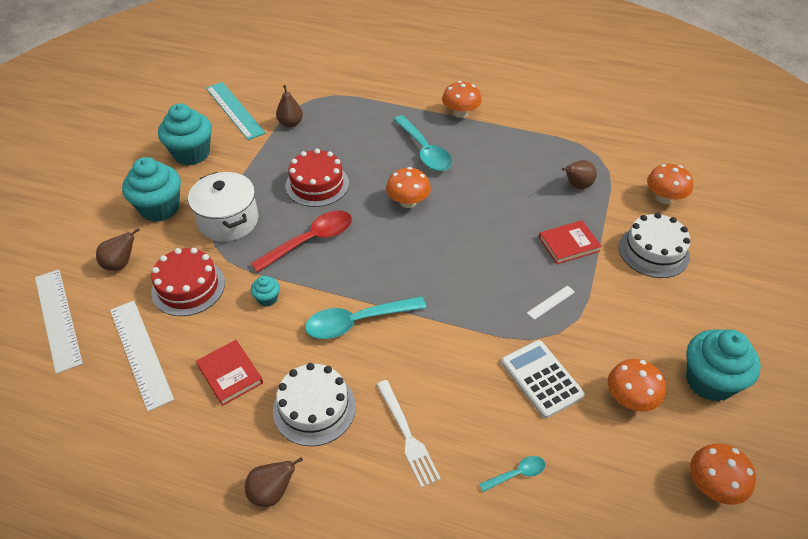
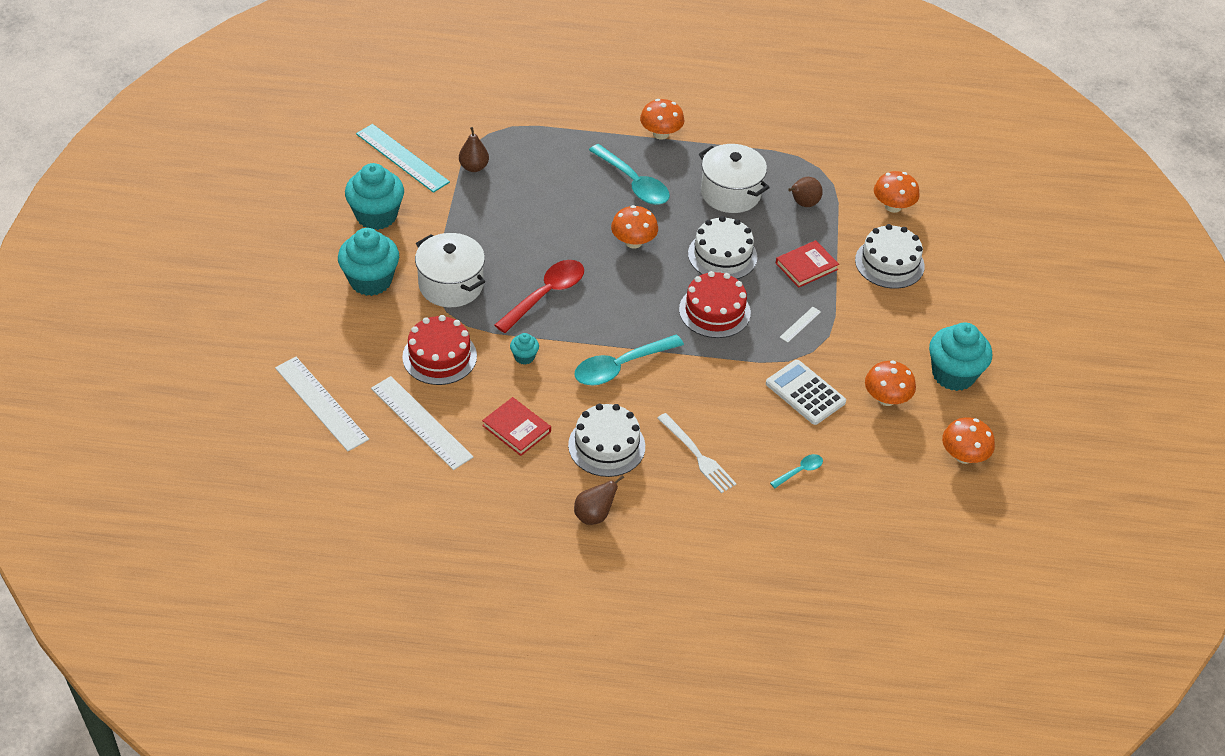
camera: 15 degrees left, 0 degrees up
(121, 264) = (358, 343): brown pear -> none
(317, 184) = (530, 234): red cake -> red cake (714, 311)
(488, 224) = (722, 255): none -> white cake
(510, 169) = (730, 193): none -> white pot

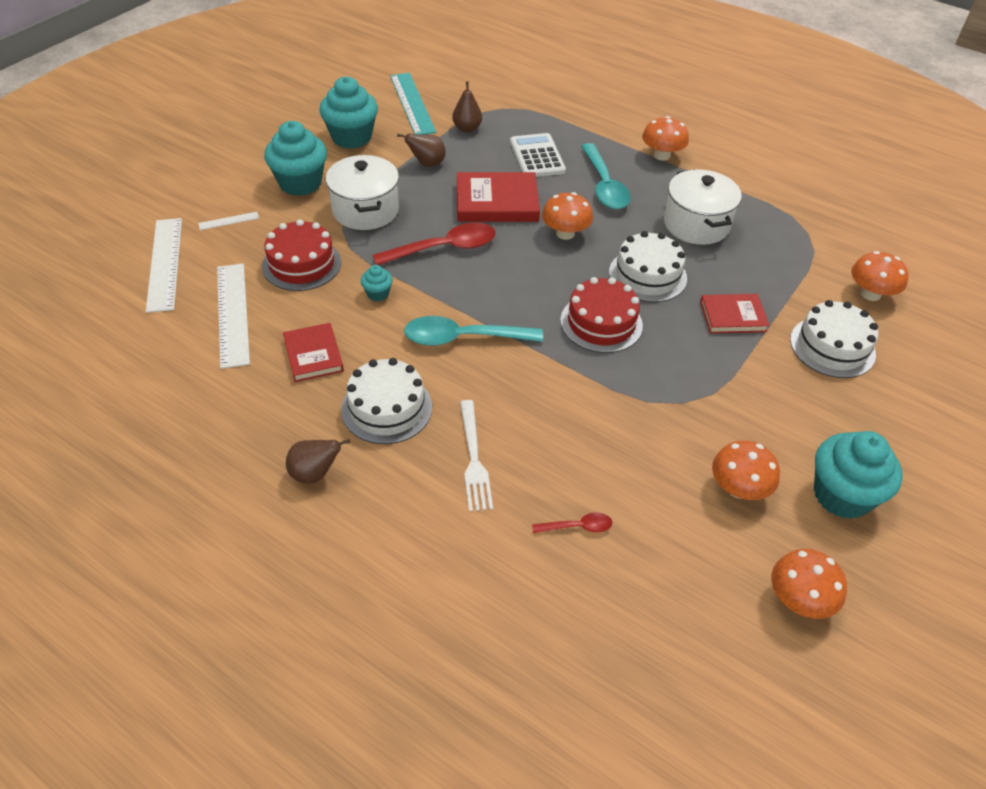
camera: 30 degrees right, 0 degrees up
(556, 233) = (497, 202): none -> red book
(800, 324) = (687, 370): white ruler -> white ruler (229, 221)
(800, 471) = (577, 527): turquoise spoon -> red spoon
(803, 204) = (768, 258): brown pear -> brown pear (427, 164)
(805, 393) = (644, 443): white calculator -> white calculator (537, 156)

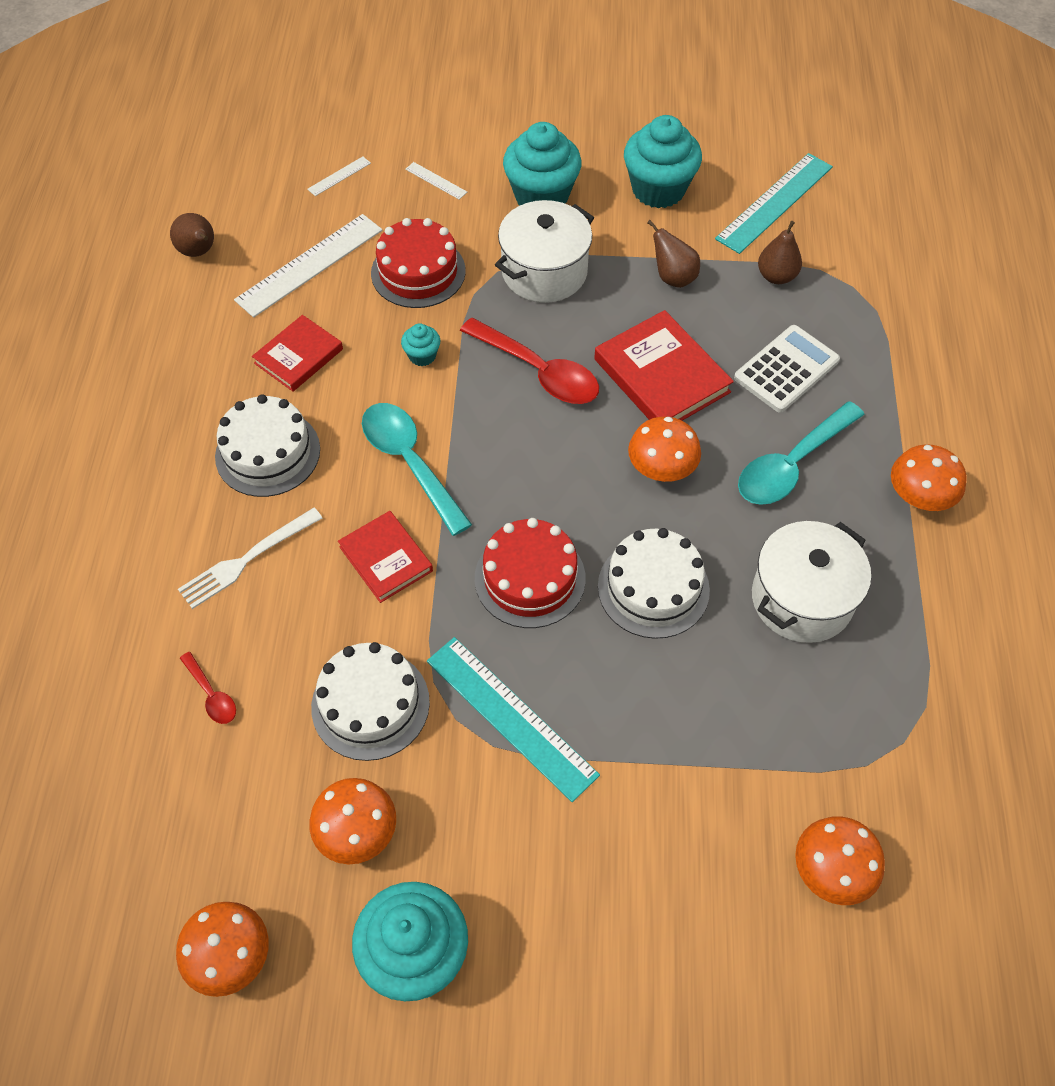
camera: 60 degrees right, 10 degrees up
(165, 263) = (339, 176): white ruler -> white ruler, size x0.44
(315, 473) = (152, 444): brown pear -> brown pear (199, 252)
(697, 376) = (511, 717): none -> turquoise ruler
(733, 316) = (648, 714): red book -> red book (385, 559)
(832, 347) = (679, 855): white cake -> white cake (370, 704)

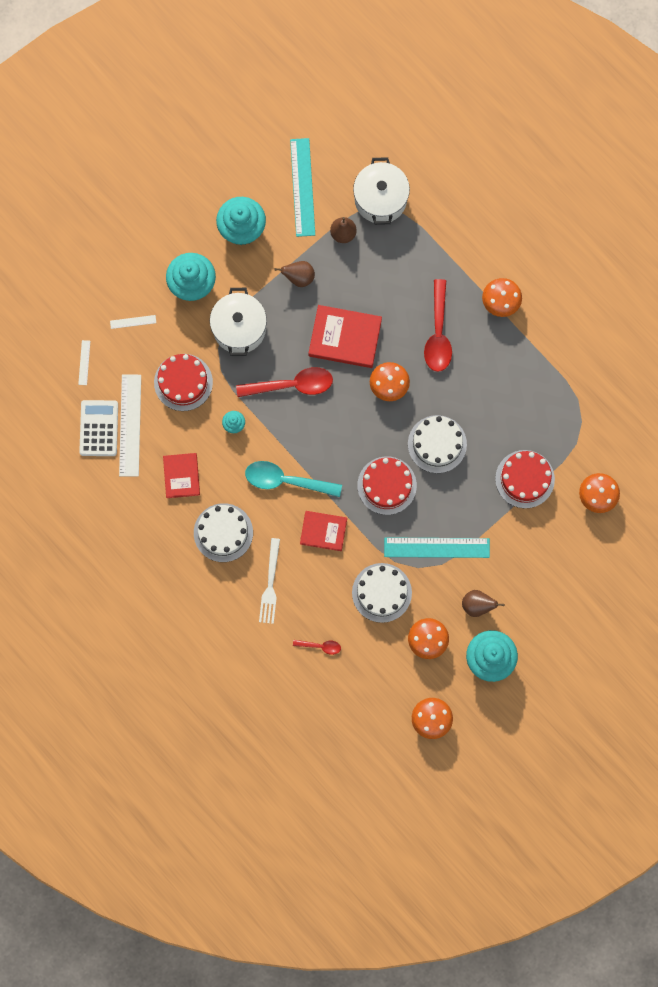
camera: 45 degrees left, 20 degrees up
(199, 252) = (71, 467): brown pear -> brown pear (477, 605)
(736, 743) = (524, 479): none -> red cake
(786, 369) = (393, 284): white calculator -> white calculator (99, 428)
(791, 464) = (438, 333): turquoise spoon -> red spoon
(801, 599) = (496, 395): white pot -> white pot (380, 199)

